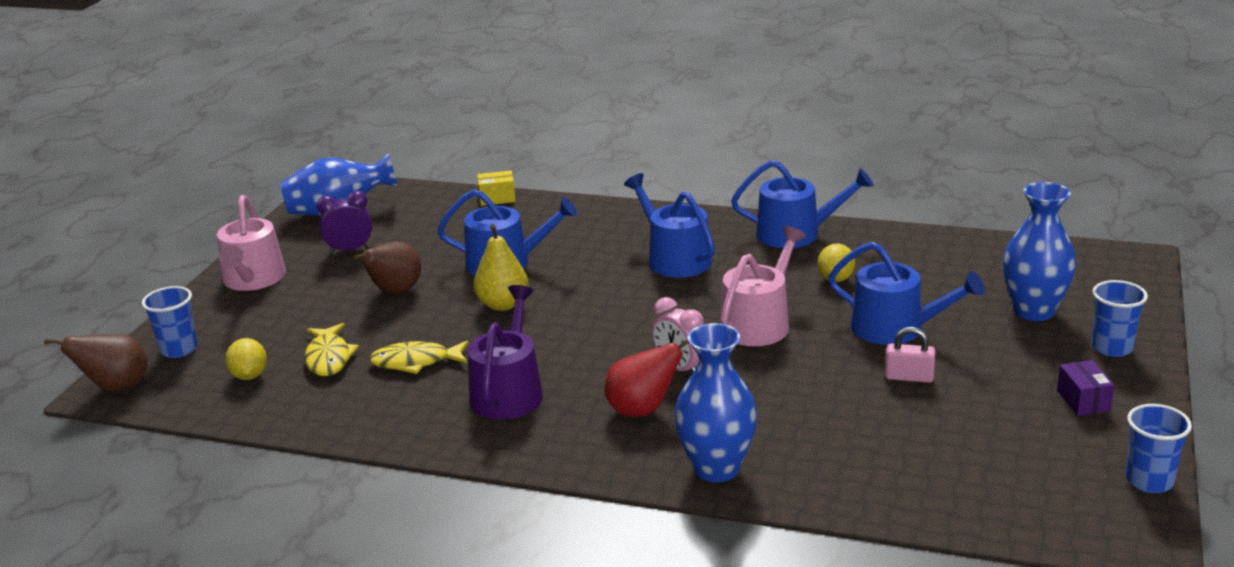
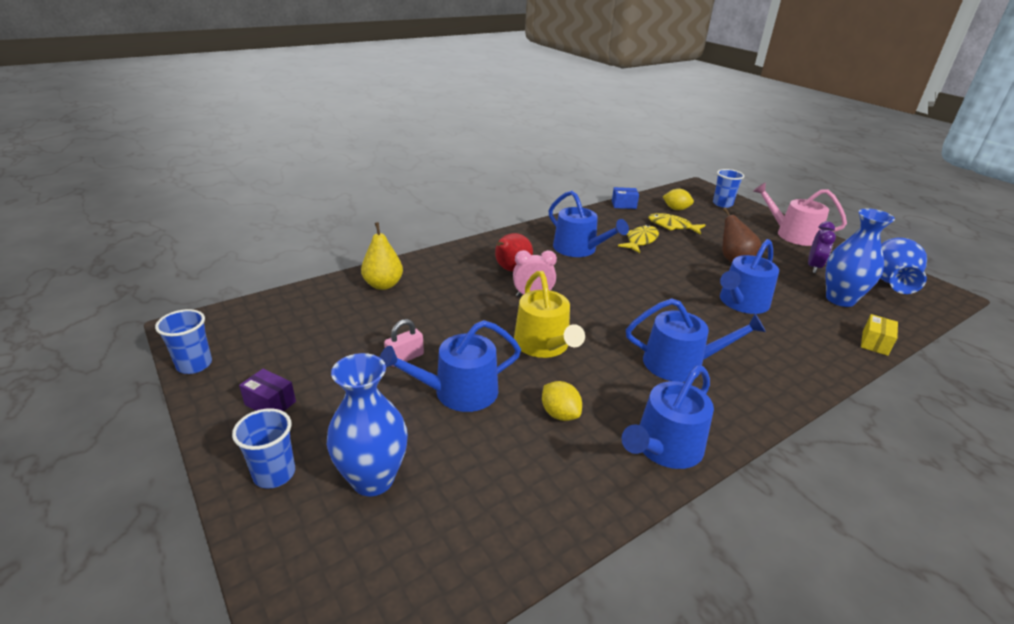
camera: 125 degrees right, 5 degrees up
(116, 387) = (698, 188): brown pear -> none
(284, 421) = (624, 205): none -> blue box
(503, 304) = (680, 281): yellow pear -> yellow pear (383, 285)
(508, 392) = (579, 249): purple watering can -> blue watering can
(716, 468) = (437, 264): blue vase -> blue vase (840, 299)
(759, 323) = (544, 345): pink watering can -> yellow watering can

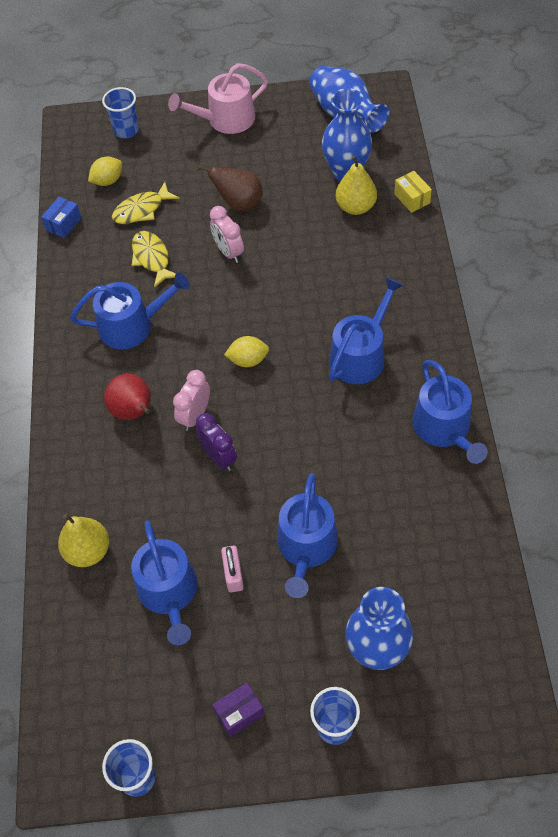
camera: 55 degrees left, 25 degrees up
(544, 345) = (279, 446): yellow watering can -> none
(560, 414) = (373, 481): yellow lemon -> yellow lemon (248, 360)
(687, 268) = (228, 252): none -> pink clock
(741, 303) = (308, 249): blue watering can -> blue watering can (169, 592)
(813, 267) = (289, 149): purple clock -> purple clock (219, 457)
(816, 314) = (356, 207): none -> yellow pear

